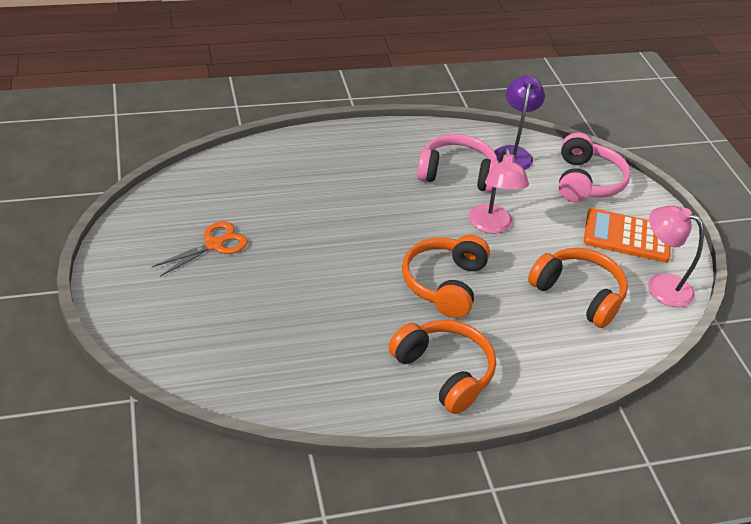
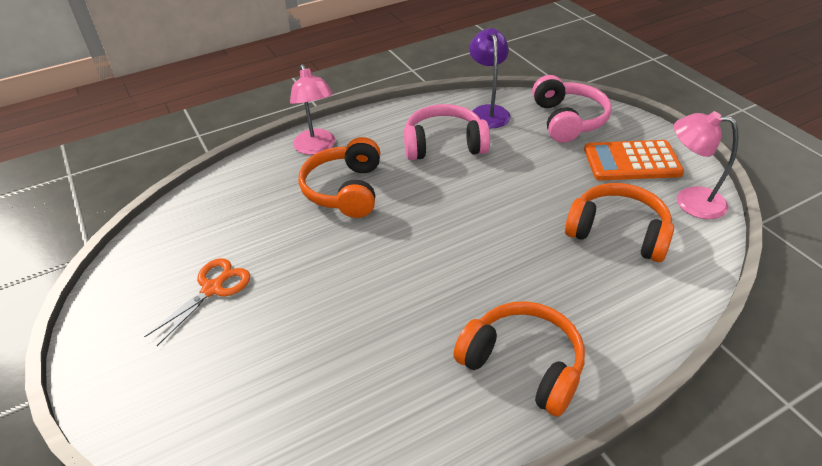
camera: 10 degrees left, 0 degrees up
(444, 284) = (479, 260): orange headphones -> orange headphones (345, 190)
(492, 226) = (500, 186): pink lamp -> pink lamp (317, 147)

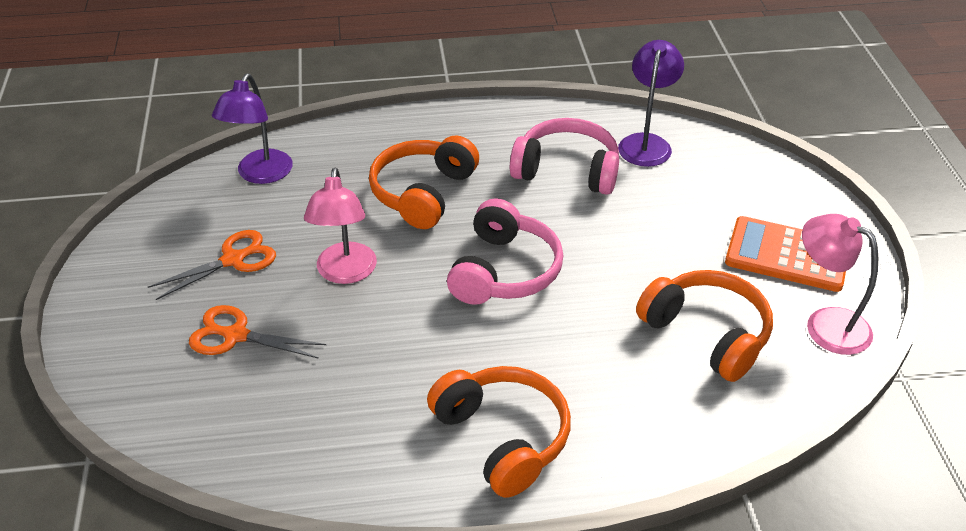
camera: 20 degrees right, 0 degrees up
(201, 212) = (260, 175): none -> purple lamp
(248, 353) = (236, 335): none -> orange scissors
(317, 147) = (418, 134): pink lamp -> pink lamp (345, 273)
(567, 120) = (741, 180): pink headphones -> pink headphones (504, 271)

